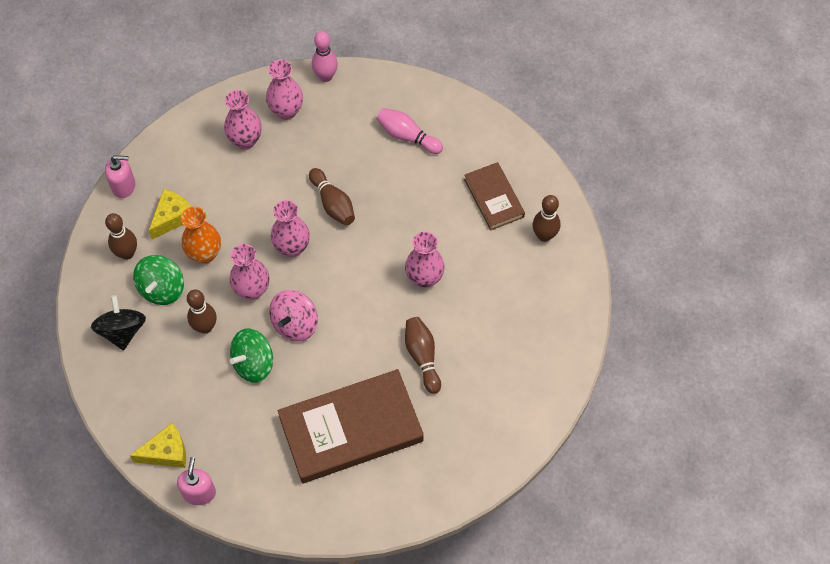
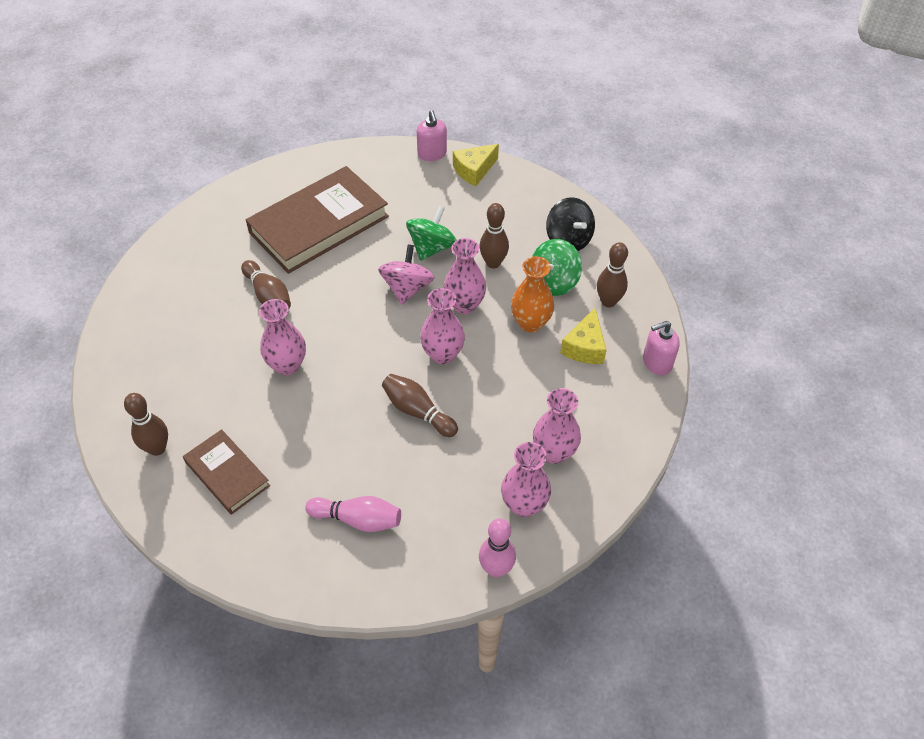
camera: 160 degrees right, 10 degrees down
(162, 289) = (554, 282): green spinning top -> green spinning top turned 135 degrees counterclockwise

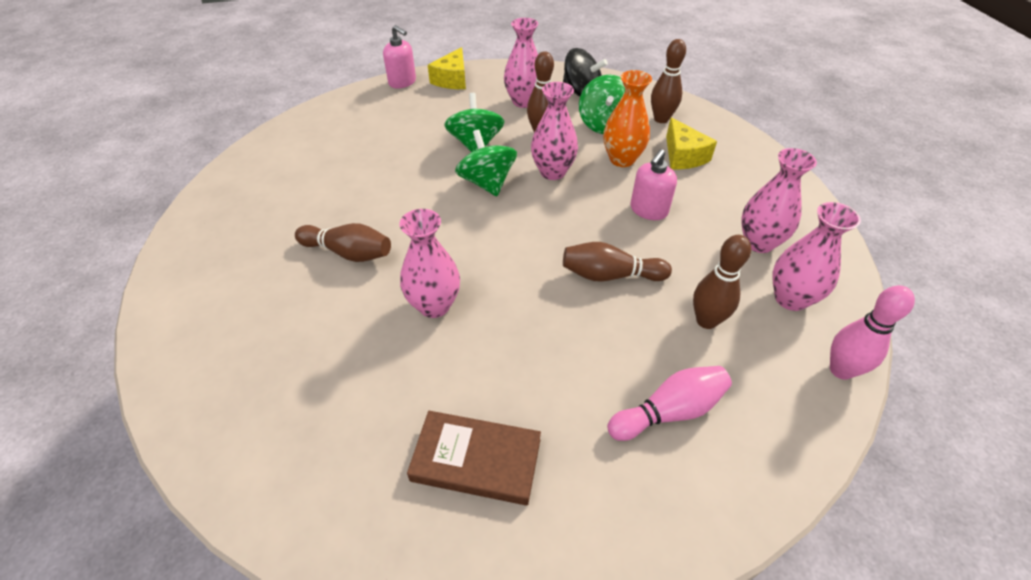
camera: 35 degrees left, 5 degrees down
(157, 448) = (355, 488): brown bowling pin -> brown bowling pin (706, 321)
(319, 224) = (345, 171): brown book -> none
(407, 288) = (487, 183): pink spinning top -> green spinning top
(442, 354) = (577, 217): pink vase -> pink vase (523, 102)
(657, 362) = (745, 141): pink soap dispenser -> pink soap dispenser (648, 210)

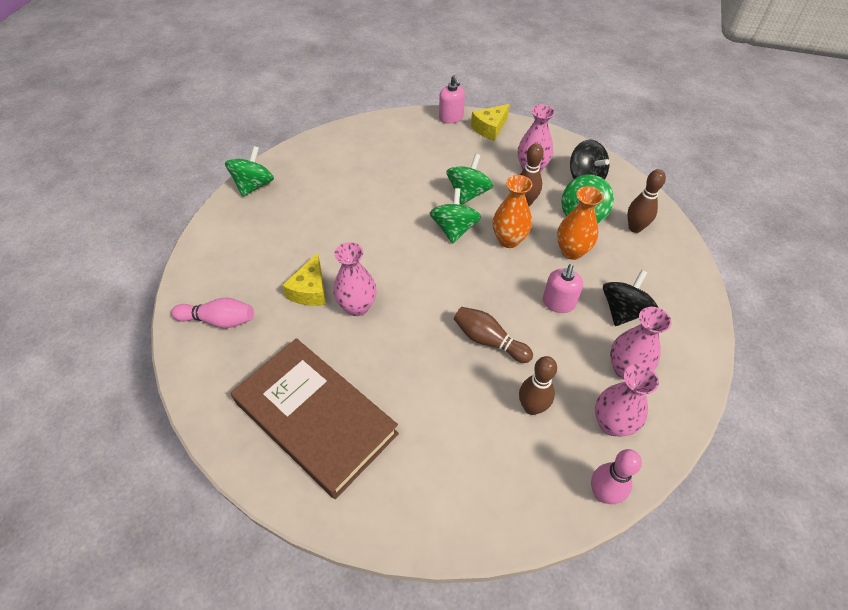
camera: 30 degrees right, 5 degrees up
(197, 225) = (254, 185): none -> green spinning top
(348, 253) = (329, 244): brown bowling pin -> none
(476, 460) = (316, 418): brown book -> brown book, size x1.84
(552, 172) = (509, 240): pink vase -> orange vase
(648, 210) = (558, 303): pink soap dispenser -> pink soap dispenser turned 45 degrees counterclockwise
(669, 411) = (454, 454): pink bowling pin -> pink bowling pin (219, 320)
(683, 156) = (626, 269): yellow cheese -> yellow cheese (310, 290)
(712, 193) = (623, 311): none -> black spinning top

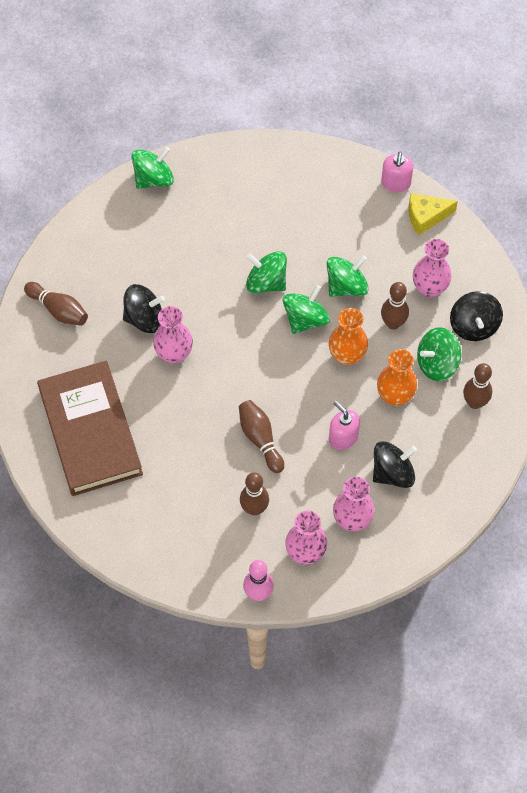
camera: 30 degrees right, 10 degrees up
(219, 320) = (58, 310): pink bowling pin -> brown bowling pin
(310, 290) = (144, 318): yellow cheese -> black spinning top
(401, 217) = (266, 282): none -> green spinning top
(558, 303) = (343, 437): pink soap dispenser -> pink soap dispenser turned 90 degrees clockwise

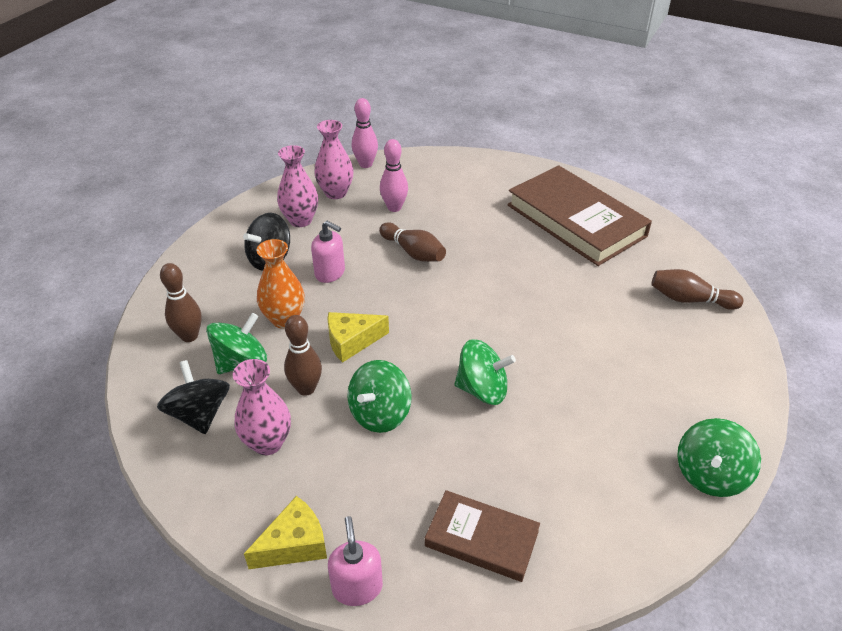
camera: 160 degrees right, 20 degrees down
(144, 318) = (595, 316): black spinning top -> none
(174, 354) = (541, 294): pink vase -> none
(254, 508) = (394, 207): brown bowling pin -> pink bowling pin
(305, 319) = (415, 364): green spinning top -> none
(314, 186) = (481, 538): none -> brown book
(347, 355) = (352, 341): orange vase -> yellow cheese

